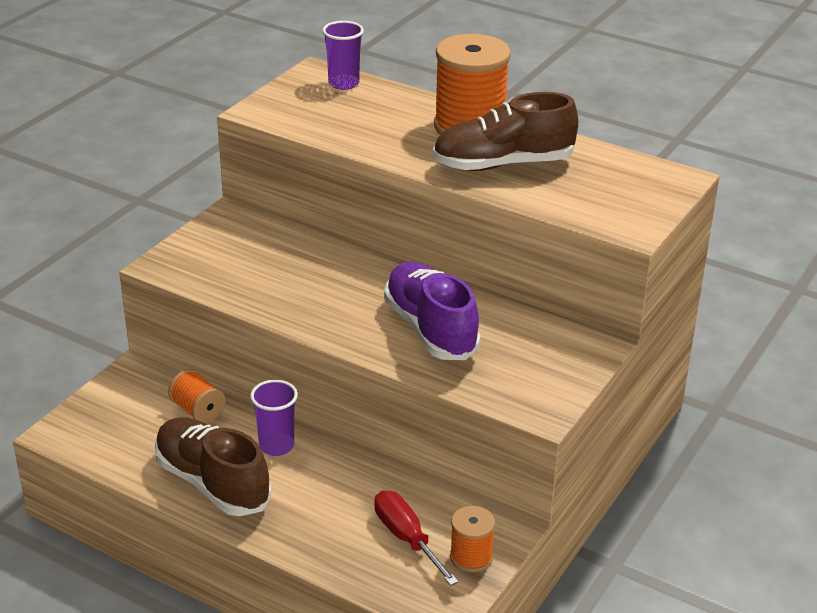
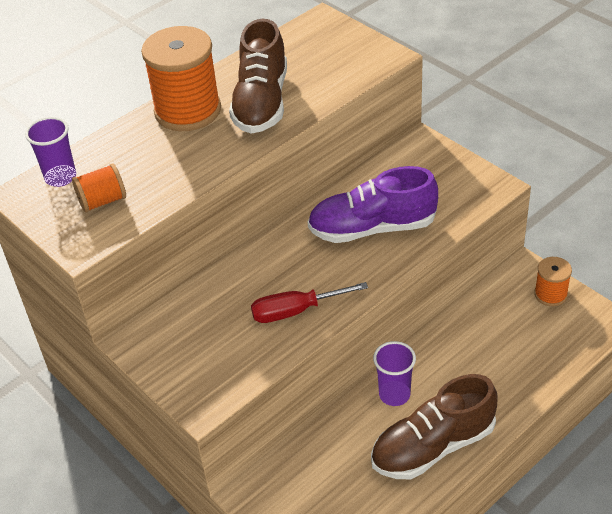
camera: 70 degrees left, 10 degrees up
(198, 410) = (328, 447): orange spool -> orange spool (102, 201)
(407, 538) = (525, 327): red screwdriver -> red screwdriver (296, 311)

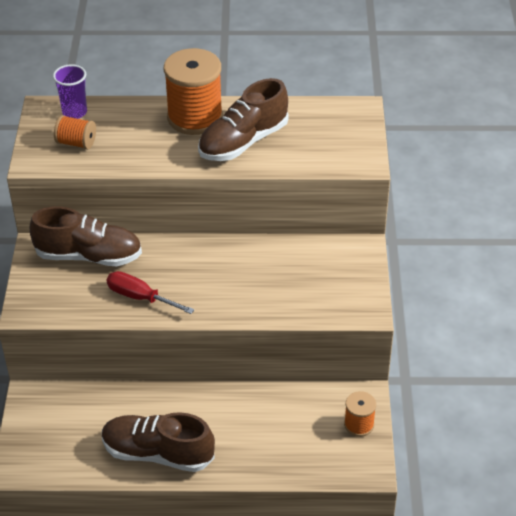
camera: 40 degrees right, 0 degrees up
(197, 312) = (89, 256): none -> brown shoe
(372, 228) = (252, 281): purple shoe -> none
(394, 394) = (177, 405): purple cup -> none

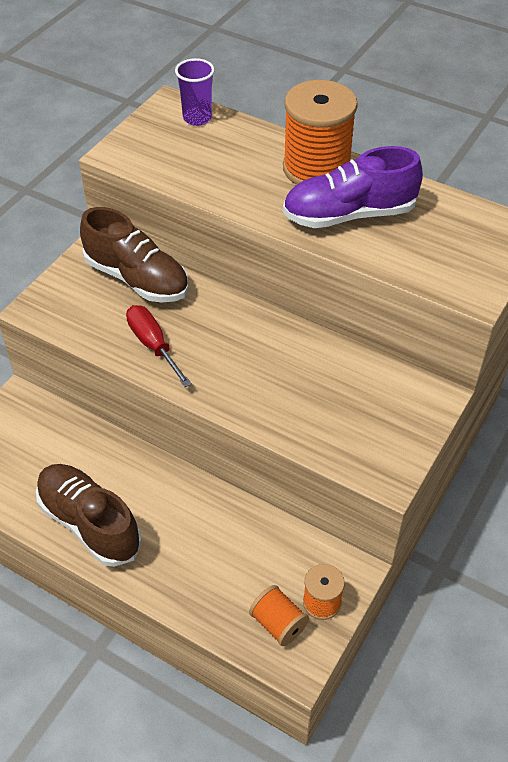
camera: 30 degrees right, 5 degrees up
(76, 143) = (173, 150): orange spool -> orange spool (278, 624)
(243, 142) = (349, 215): brown shoe -> purple shoe

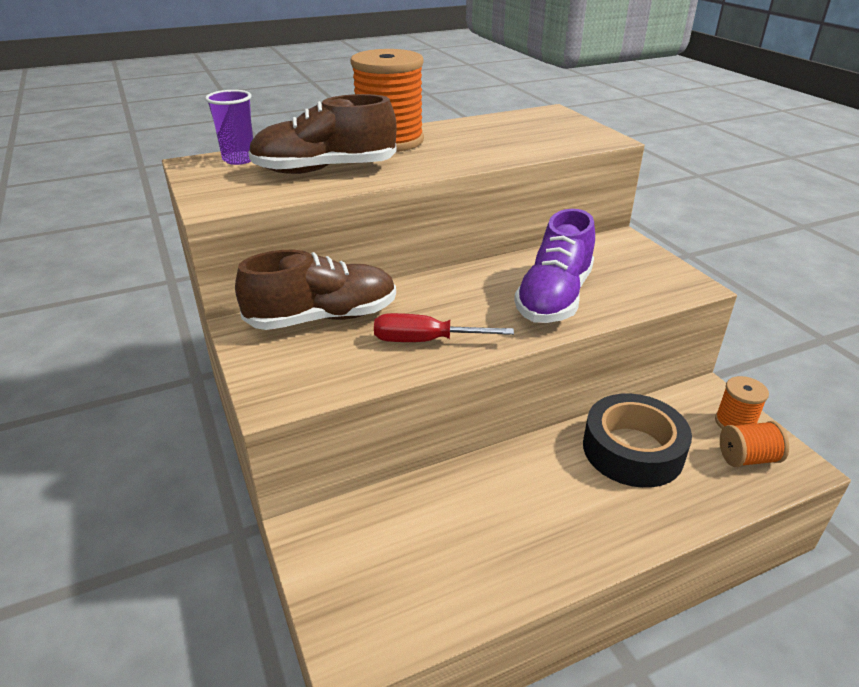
camera: 55 degrees left, 15 degrees down
(89, 523) = (542, 544): brown shoe -> brown shoe (324, 170)
(227, 541) = (632, 450): none -> black tape
(349, 215) = (463, 147): purple shoe -> purple shoe (554, 298)

